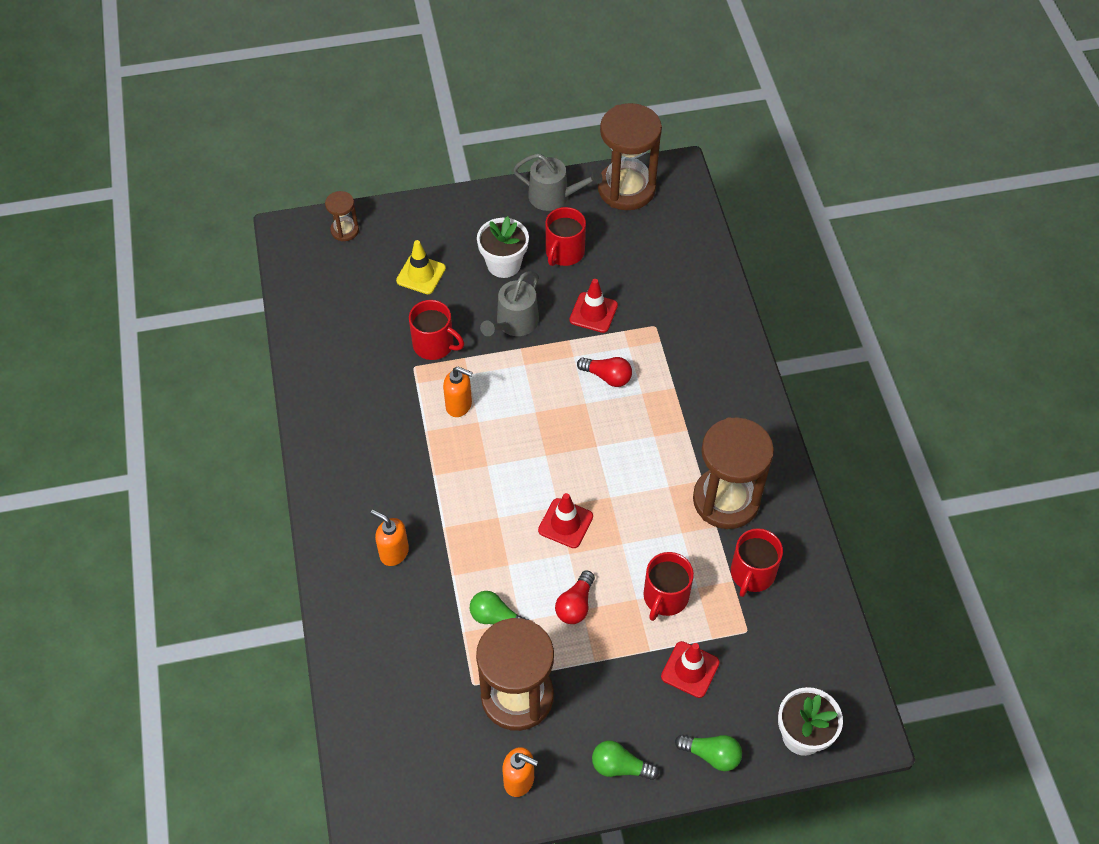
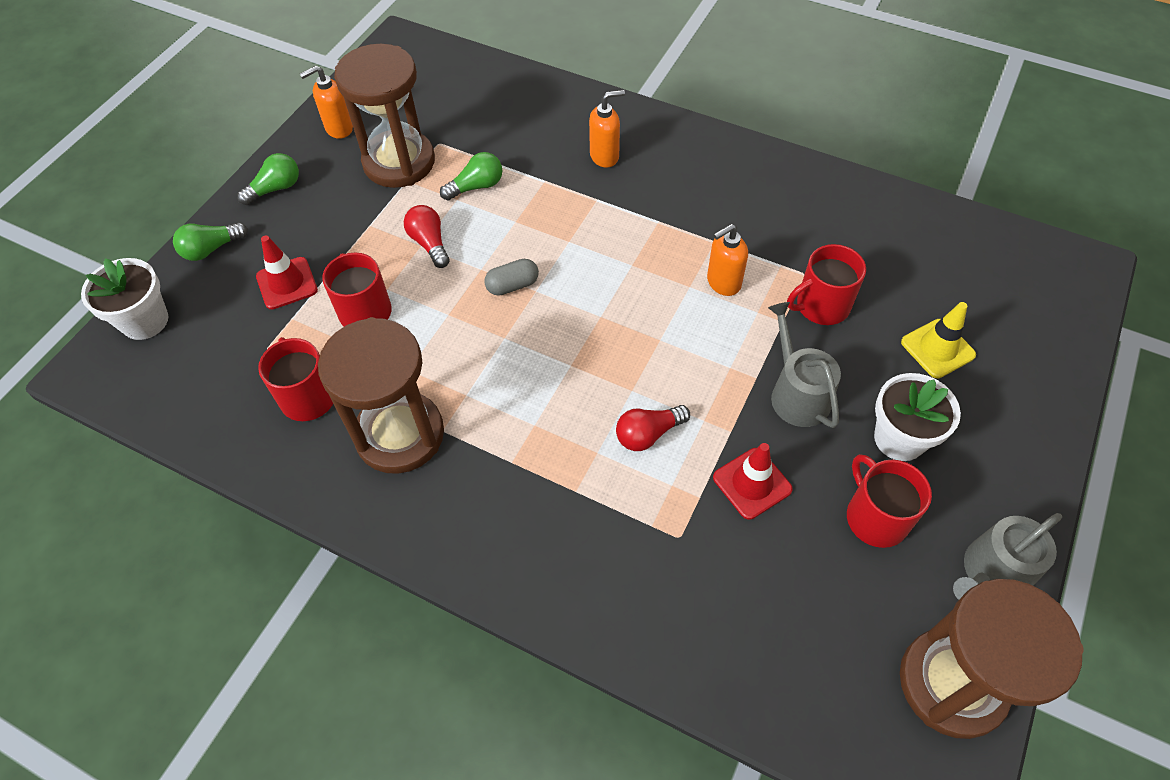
camera: 130 degrees right, 0 degrees up
(345, 230) = (1059, 316): brown hourglass -> none
(565, 523) = (512, 285): red traffic cone -> grey capsule

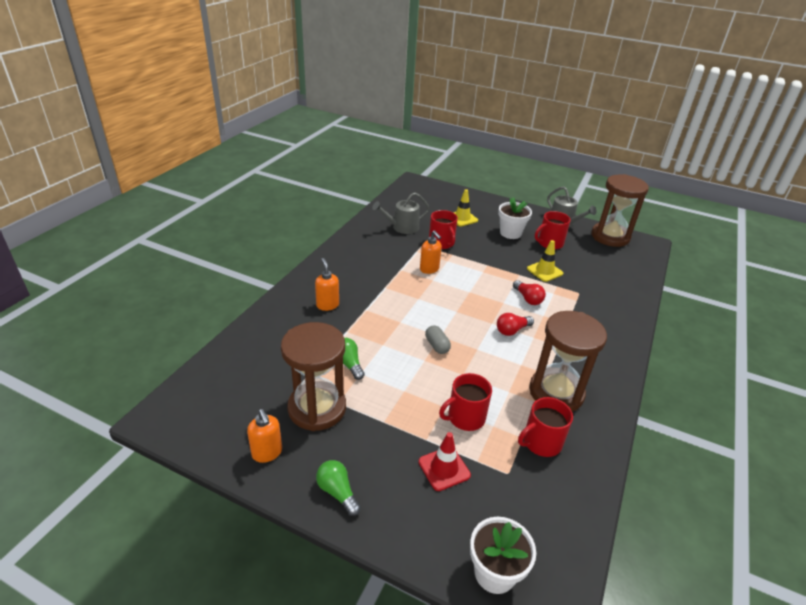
camera: 95 degrees left, 20 degrees down
(211, 249) = (409, 533): green light bulb -> none
(429, 243) = (402, 386): red light bulb -> red light bulb (512, 330)
(752, 483) = (544, 271): red traffic cone -> yellow traffic cone
(797, 393) = (493, 255): grey watering can -> grey watering can (402, 227)

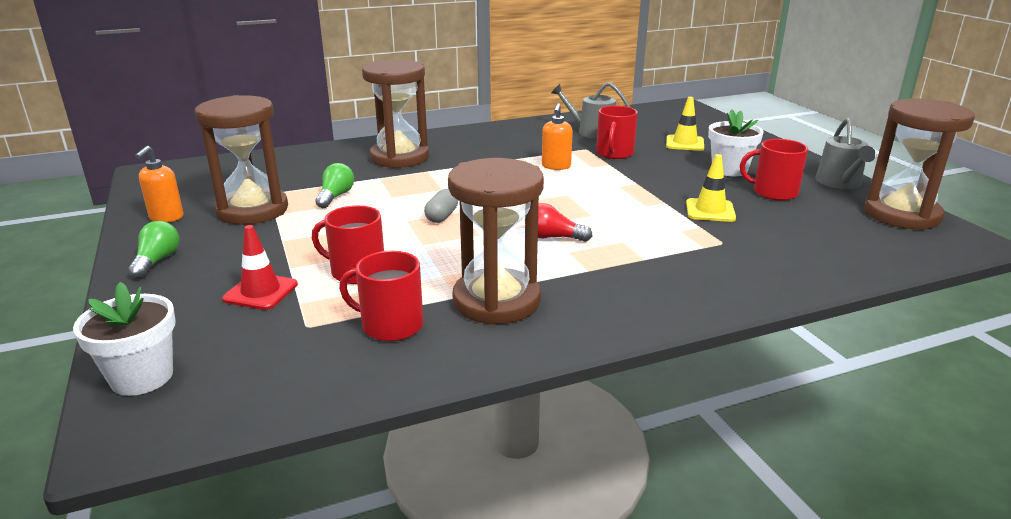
camera: 45 degrees right, 10 degrees down
(327, 305) = (399, 158): orange soap dispenser -> brown hourglass
(528, 299) = (632, 223): red light bulb -> none

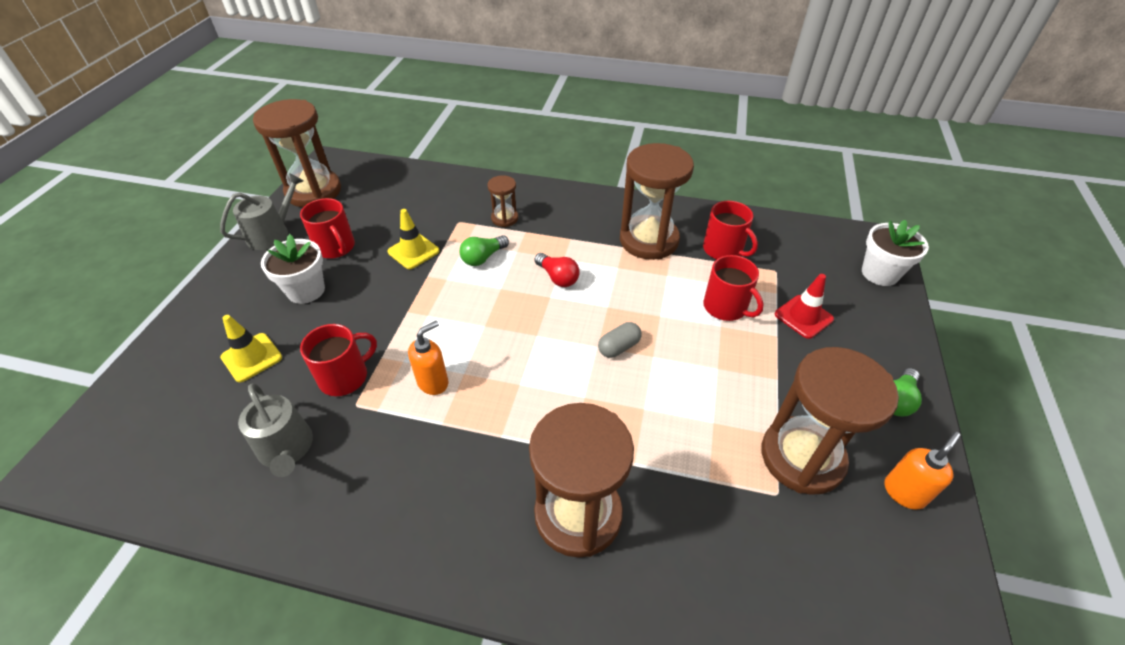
camera: 145 degrees left, 20 degrees up
(335, 196) = (702, 442): green light bulb -> green light bulb (483, 258)
(685, 262) = (504, 218): none -> brown hourglass

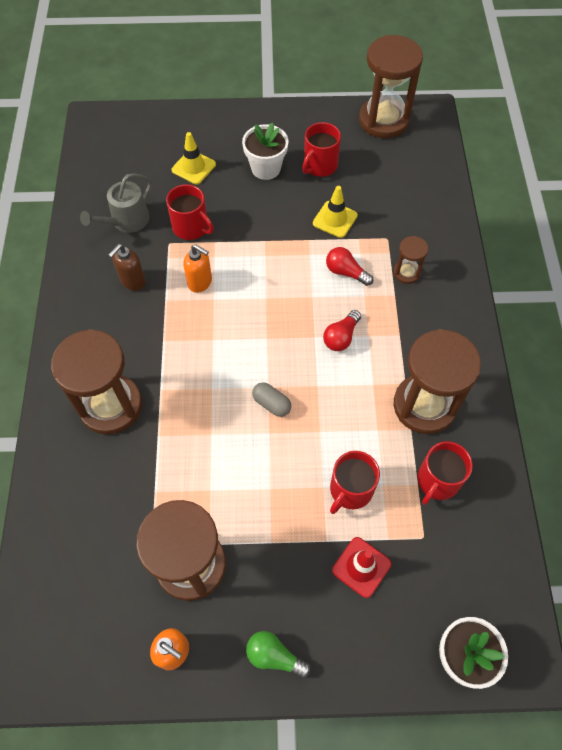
camera: 75 degrees right, 15 degrees up
(272, 233) = (320, 119): grey watering can -> none
(393, 457) = (132, 281): none -> brown soap dispenser
(483, 258) = (346, 272): green light bulb -> red light bulb

